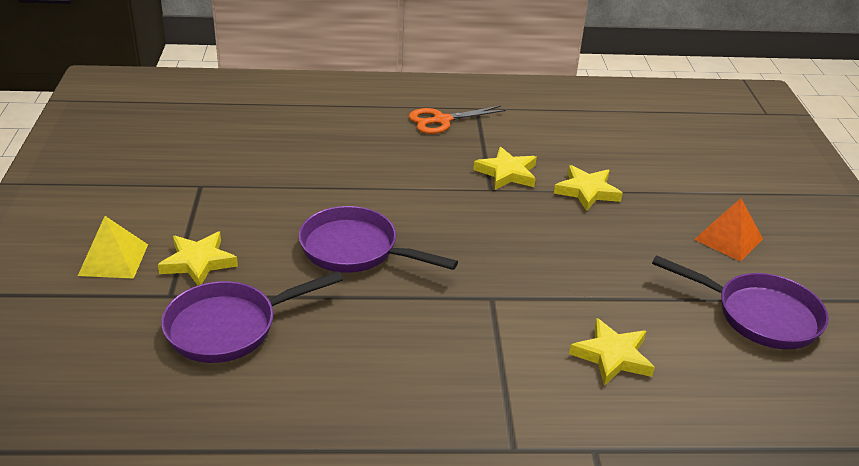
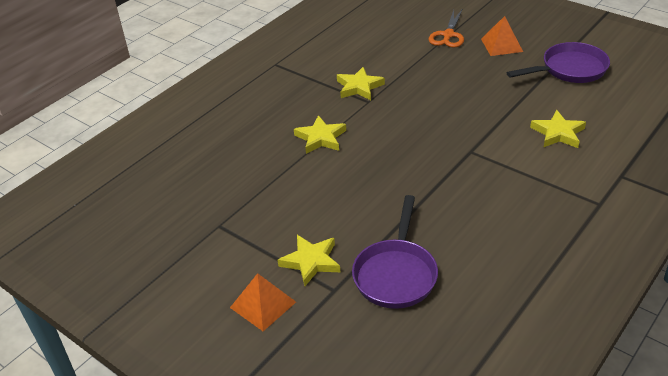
camera: 45 degrees left, 5 degrees up
(113, 259) = (263, 304): yellow pyramid -> orange pyramid
(355, 250) = (371, 184): purple pan -> none
(441, 120) = (272, 84): orange scissors -> orange scissors (448, 35)
(587, 191) = (410, 68): yellow star -> yellow star (321, 138)

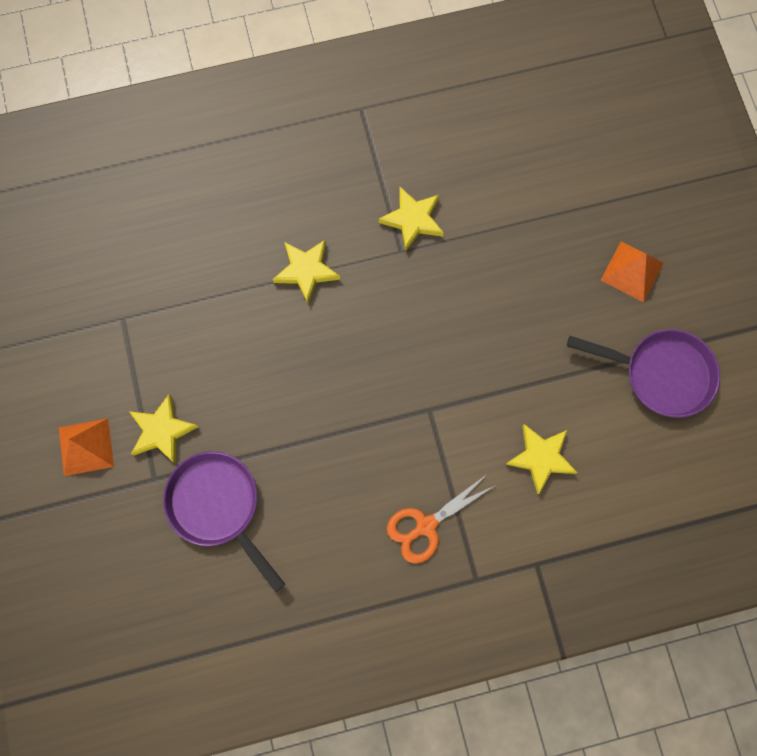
camera: 35 degrees right, 35 degrees up
(396, 274) = (218, 506): purple pan -> purple pan turned 90 degrees clockwise
(448, 35) = (591, 205): orange scissors -> orange scissors (426, 525)

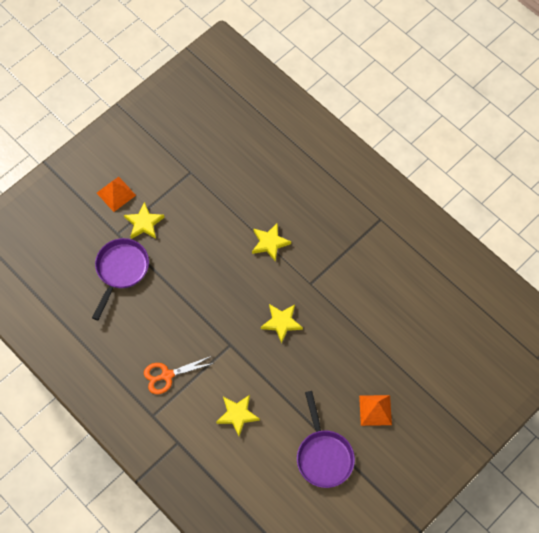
camera: 60 degrees right, 10 degrees down
(412, 220) = (332, 279): yellow star -> yellow star (281, 322)
(426, 525) = (167, 375): orange scissors -> orange scissors turned 45 degrees counterclockwise

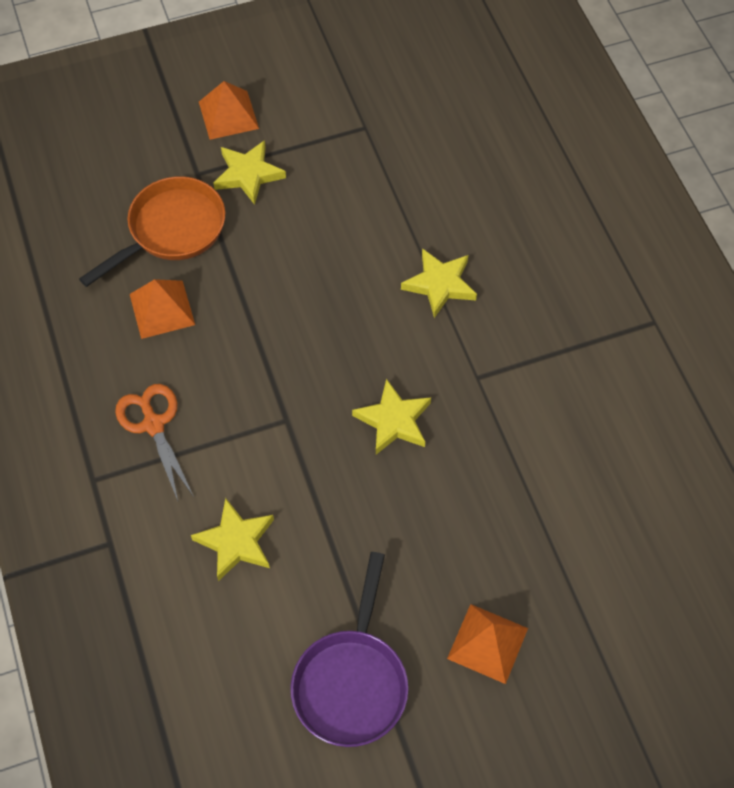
camera: 25 degrees right, 5 degrees down
(121, 270) = (171, 230): purple pan -> orange pan
(139, 314) = (162, 309): none -> orange pyramid
(167, 375) = (153, 424): orange scissors -> orange scissors turned 60 degrees clockwise

